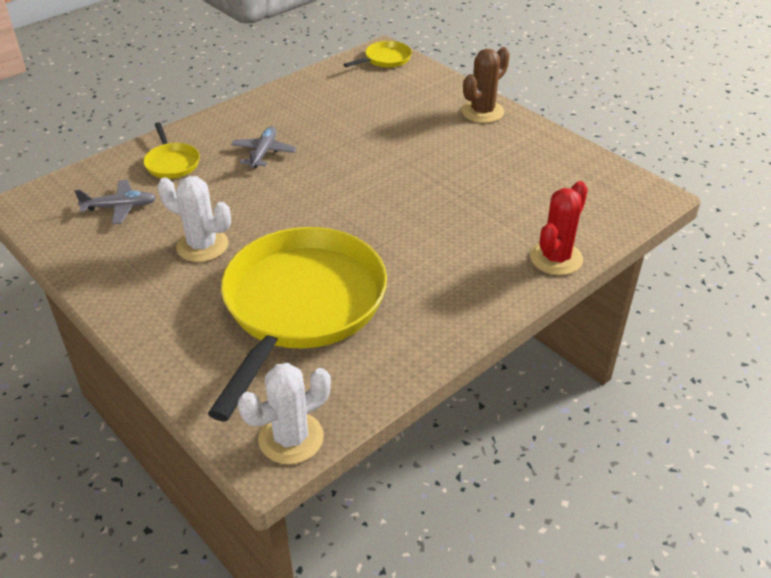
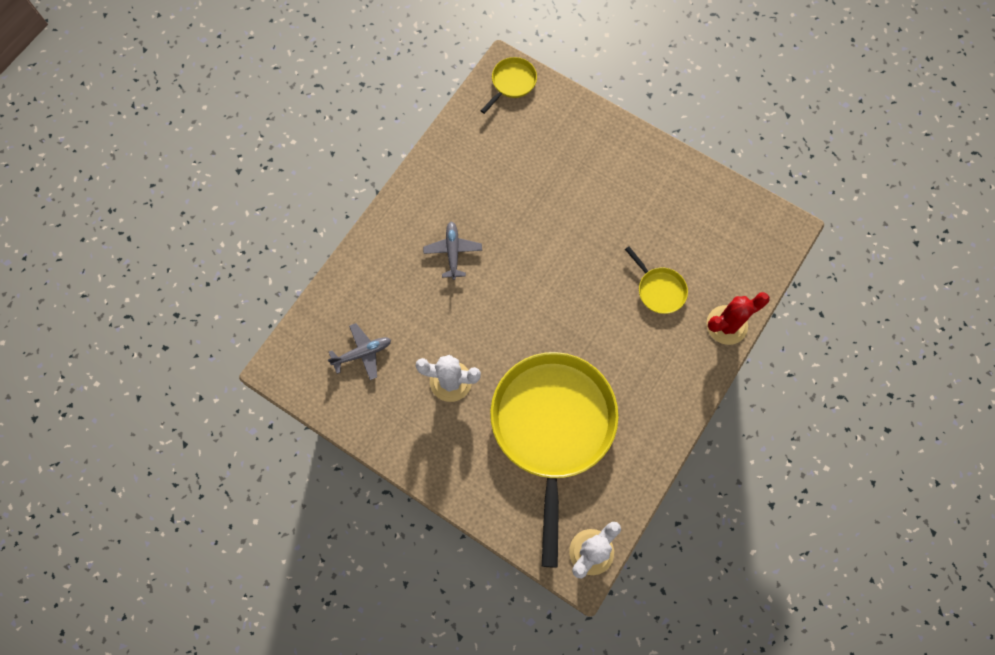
camera: 15 degrees left, 30 degrees up
(172, 163) = (379, 285): yellow pan -> yellow pan (659, 290)
(482, 112) = (623, 146): brown cactus -> none
(556, 258) = (726, 325): red cactus -> red cactus turned 45 degrees clockwise

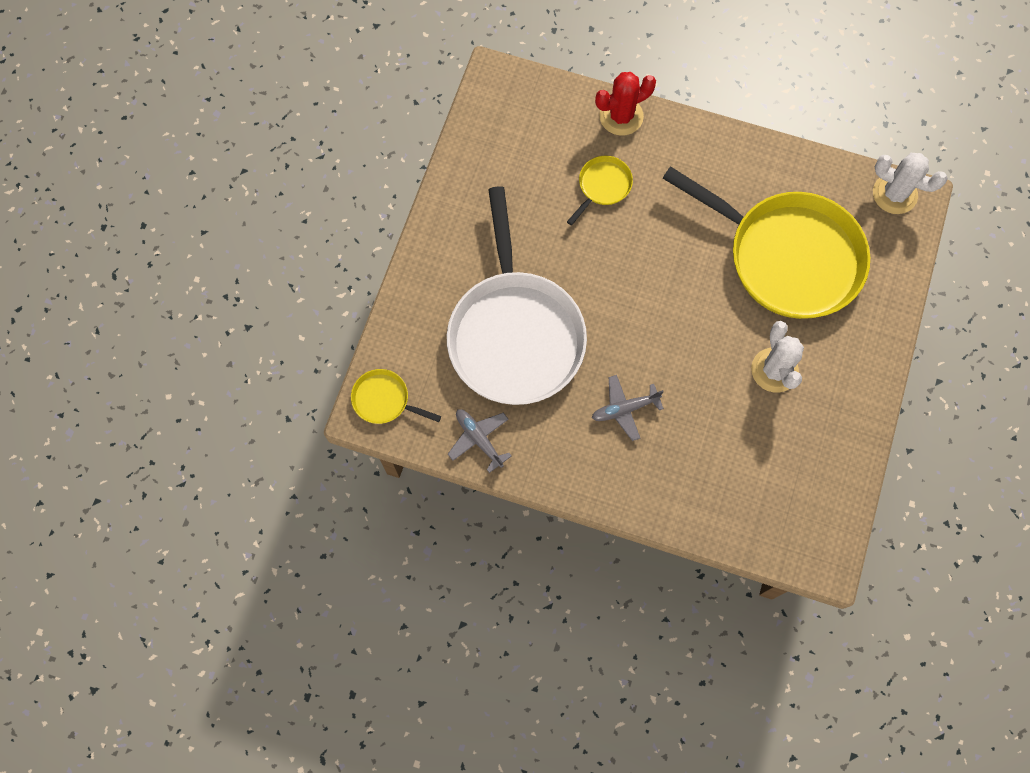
camera: 105 degrees left, 0 degrees up
(362, 353) = (776, 473): grey plane -> grey plane (479, 439)
(540, 186) = (515, 334): none -> white pan
(552, 427) = (786, 257): yellow pan -> yellow pan turned 135 degrees counterclockwise
(726, 325) = (621, 116): red cactus -> red cactus turned 75 degrees counterclockwise

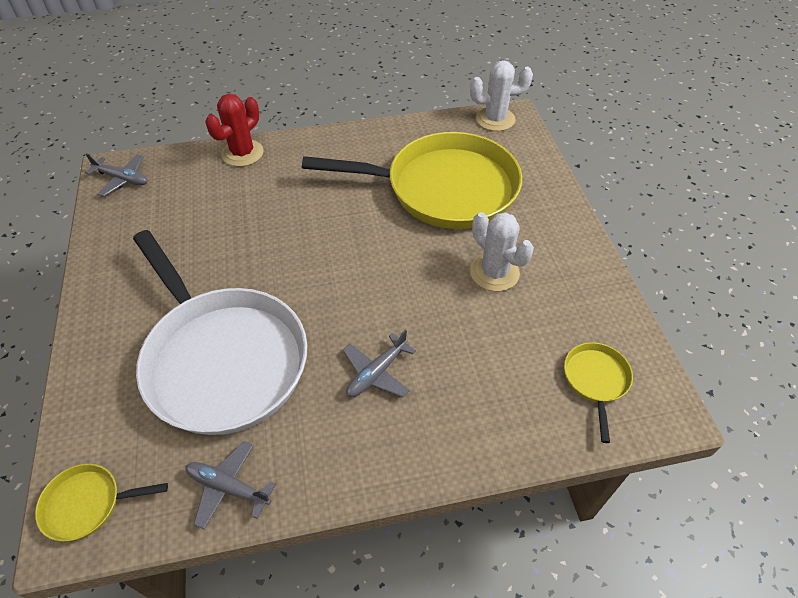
camera: 30 degrees left, 20 degrees down
(501, 96) = (122, 179): none -> grey plane
(602, 186) = (252, 204): yellow pan -> yellow pan (596, 380)

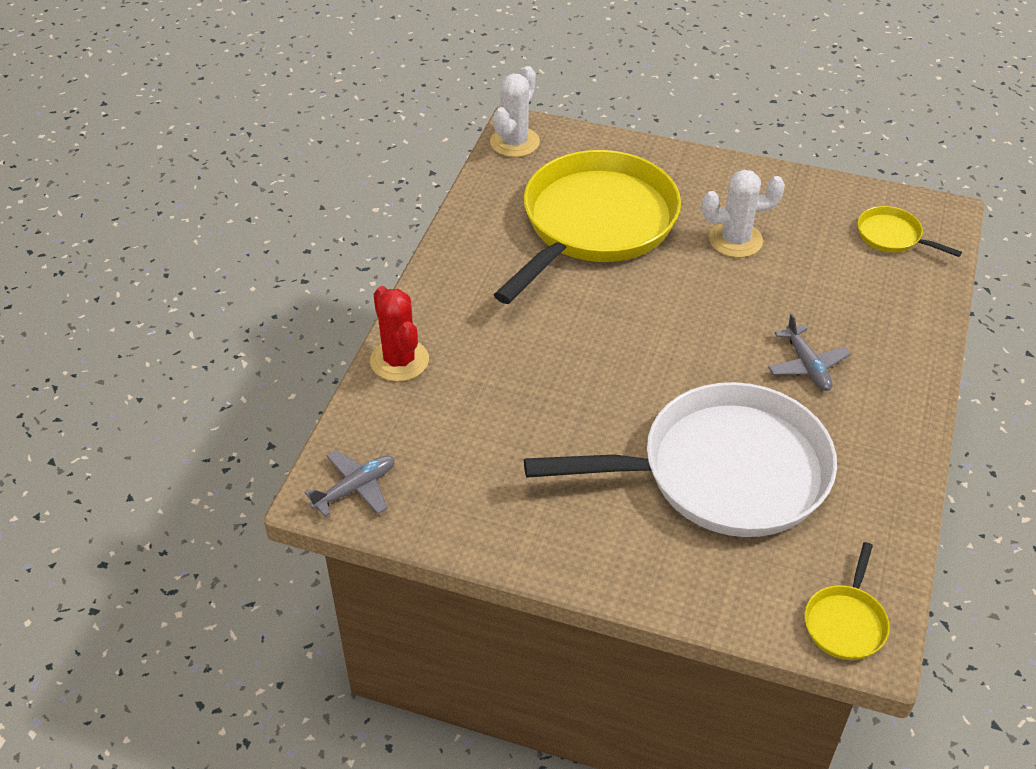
camera: 60 degrees left, 5 degrees down
(228, 487) = (878, 510): grey plane -> none

